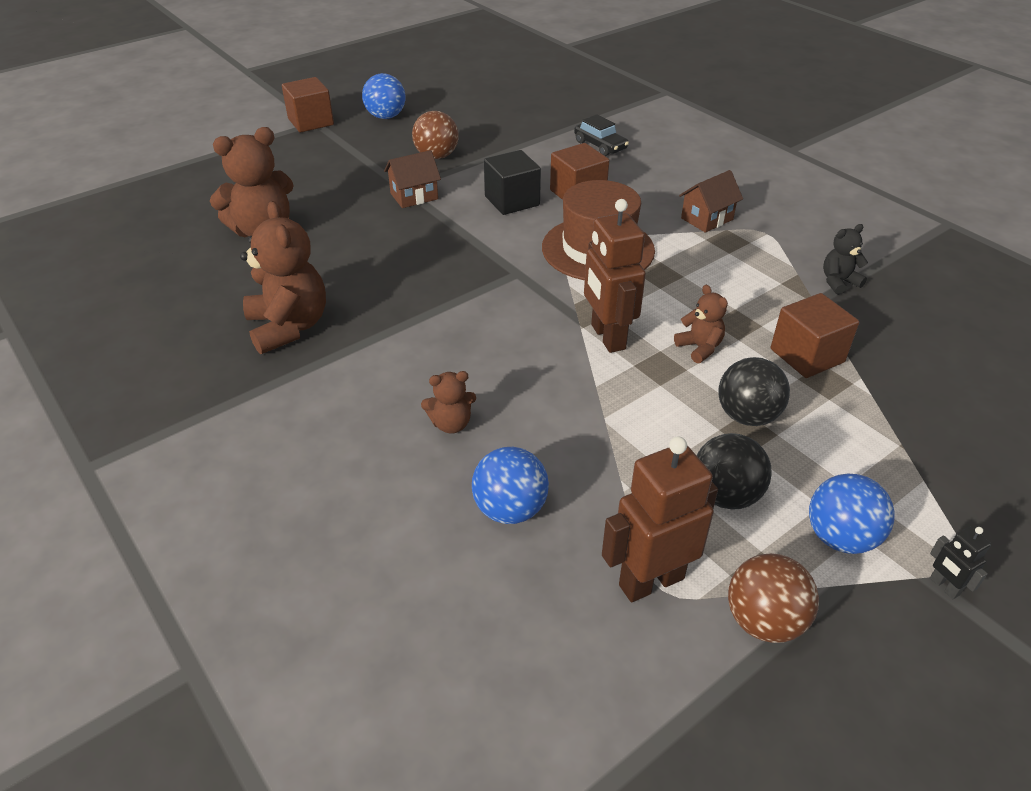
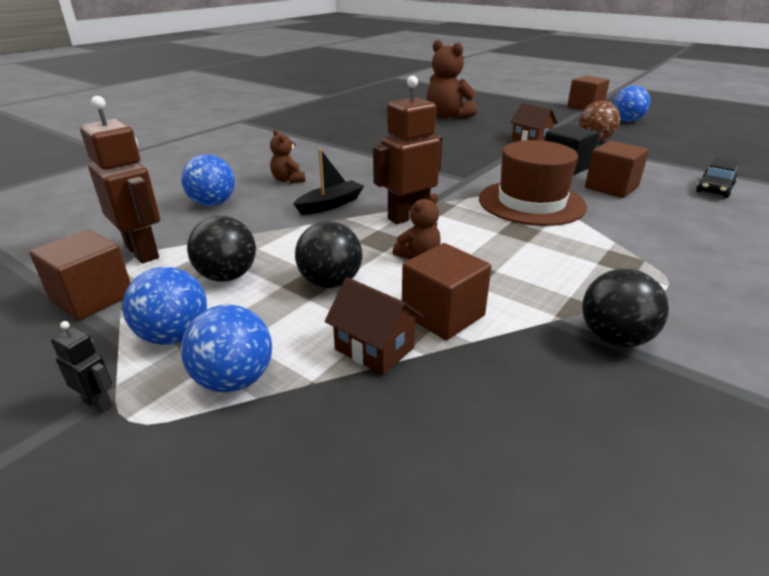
camera: 75 degrees right, 10 degrees down
(289, 327) = (360, 134): brown teddy bear -> none
(554, 392) = (330, 204): none -> black boat
(707, 219) = (650, 247): brown house -> brown house (374, 349)
(763, 621) = (92, 298): brown ball -> brown cube
(838, 282) = (614, 338): black teddy bear -> black ball
(903, 493) = (234, 380): none -> blue ball
(944, 587) = (98, 403): black robot -> black robot turned 75 degrees clockwise

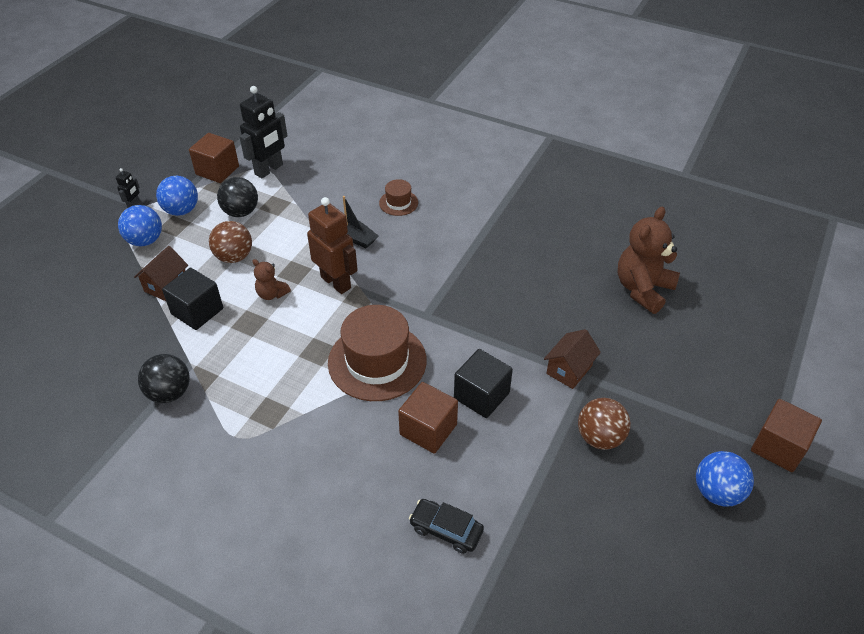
camera: 80 degrees right, 15 degrees up
(143, 252) = (269, 170): brown robot -> black robot
(213, 203) = (344, 176): blue ball -> none
(288, 180) = (398, 203): brown teddy bear -> brown hat
(330, 283) = (234, 257): black ball -> brown ball
(443, 315) = (197, 311): brown cube -> black cube

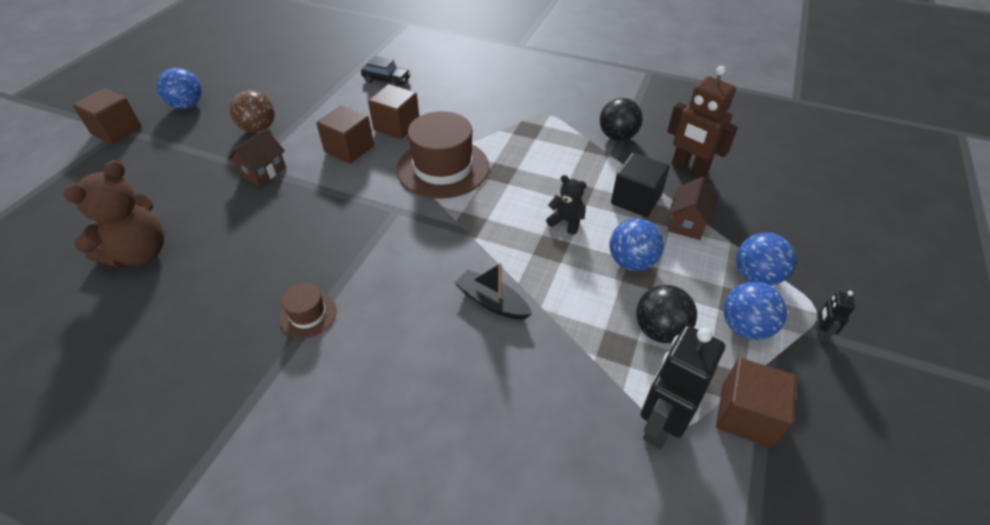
camera: 175 degrees right, 0 degrees up
(234, 257) = (631, 262): brown ball -> blue ball
(272, 294) = (566, 221): brown teddy bear -> black teddy bear
(336, 282) = (498, 239): brown robot -> brown robot (689, 169)
(398, 203) = (433, 365): brown hat -> brown hat (308, 315)
(481, 395) = (349, 149): black cube -> brown cube

